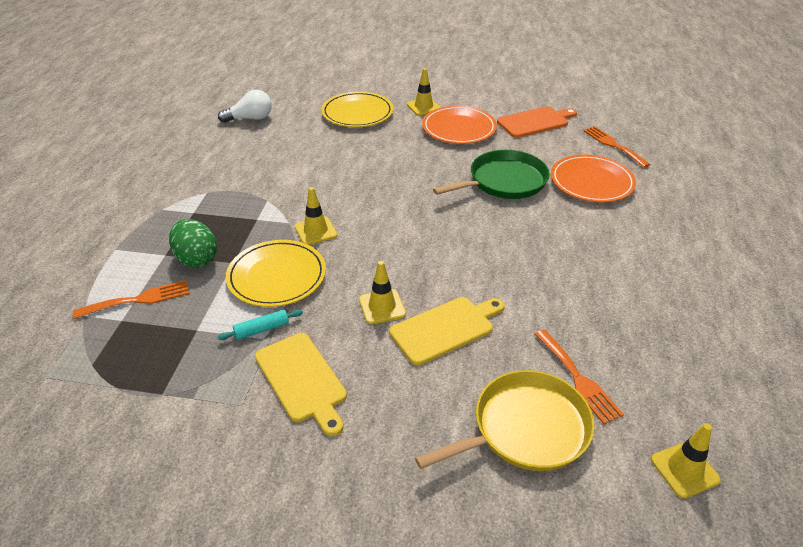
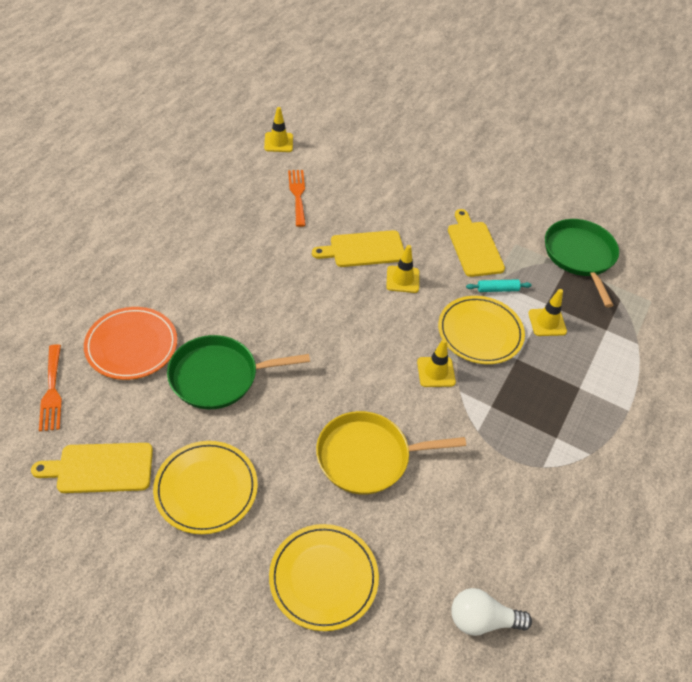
camera: 165 degrees left, 10 degrees up
(138, 299) = (596, 345): orange fork -> none
(140, 416) = (580, 256): none -> green pan
(196, 259) = (550, 374): green egg -> none
(423, 107) = (223, 560): yellow traffic cone -> yellow traffic cone (547, 322)
(459, 128) = (206, 489): orange plate -> yellow plate
(525, 429) = (349, 182): yellow pan -> yellow pan (368, 457)
(535, 122) = (100, 468): orange cutting board -> yellow cutting board

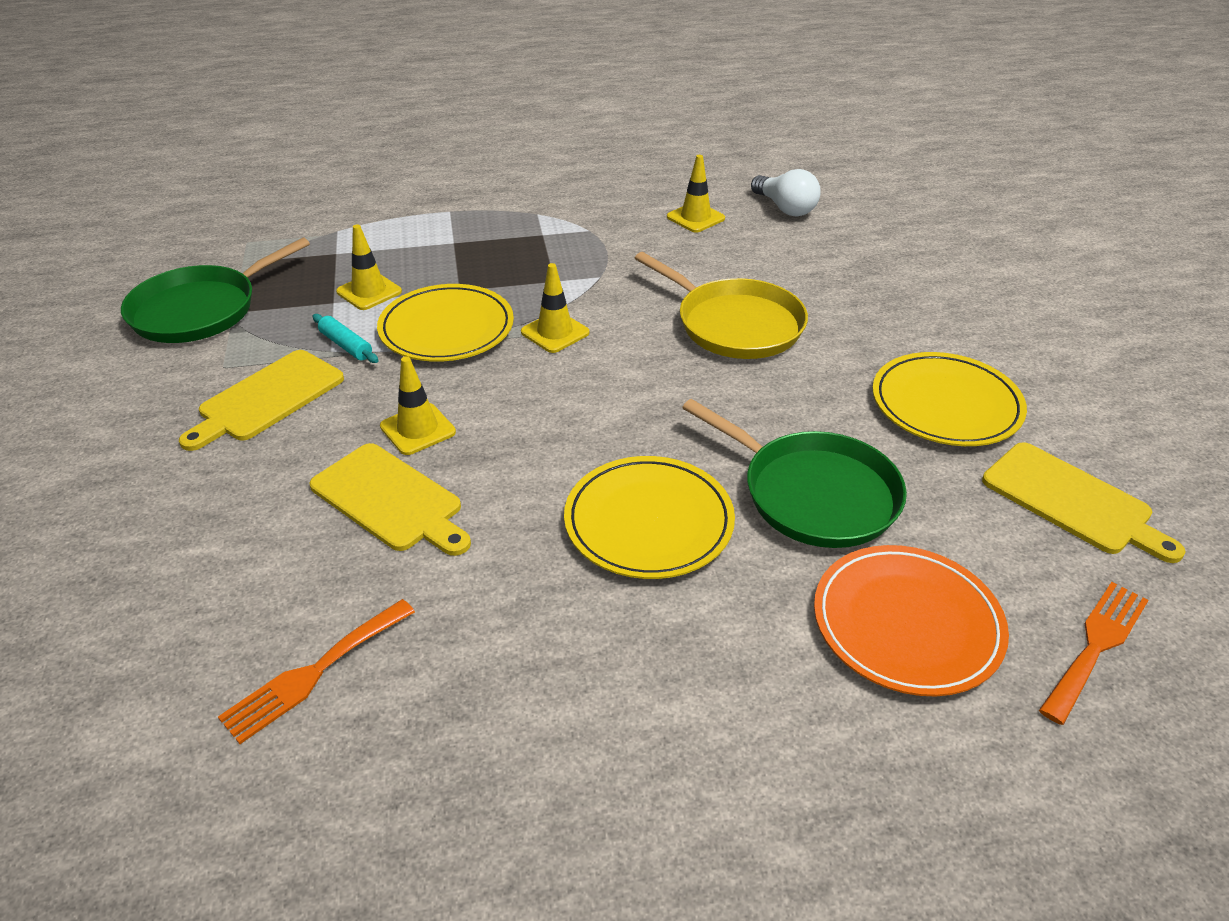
camera: 125 degrees left, 10 degrees down
(278, 142) = (126, 844): yellow traffic cone -> yellow traffic cone (695, 218)
(323, 578) = (889, 289): yellow plate -> yellow plate (648, 522)

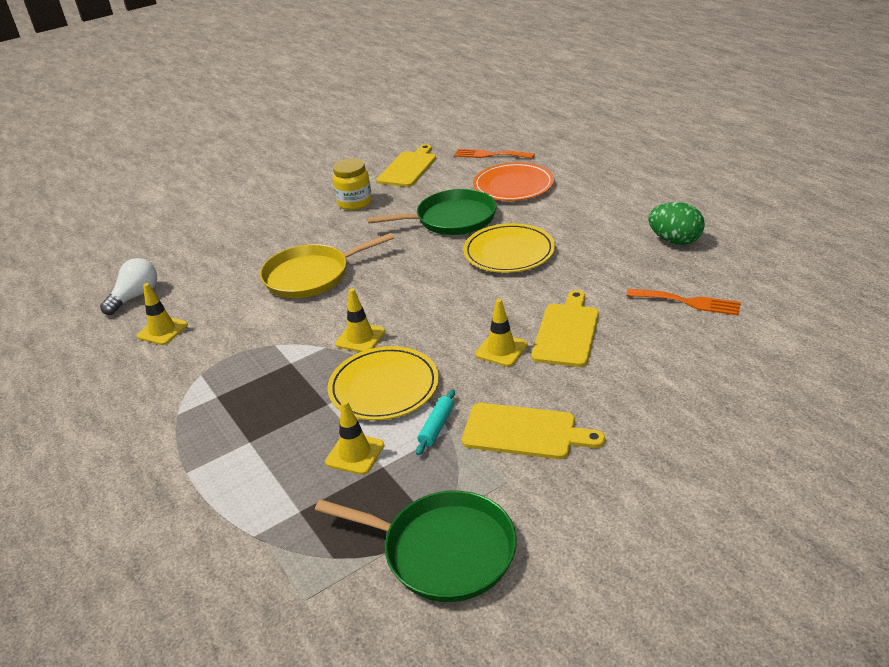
camera: 110 degrees left, 5 degrees down
(501, 774) = (675, 241): none -> green egg
(734, 324) = (311, 276): yellow pan -> yellow pan turned 135 degrees counterclockwise
(813, 494) = (451, 219): green pan -> green pan turned 60 degrees clockwise
(946, 404) = (354, 203): yellow plate -> yellow jar

